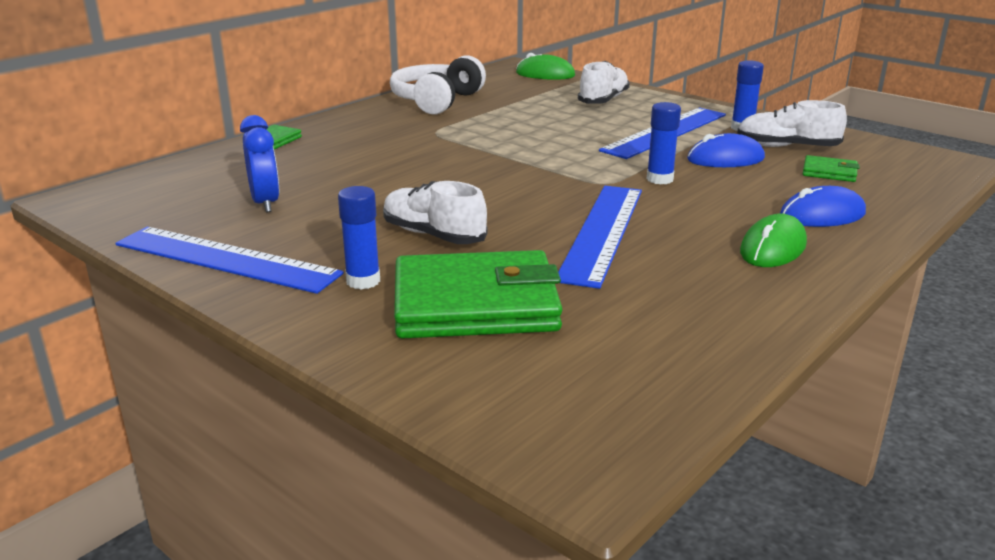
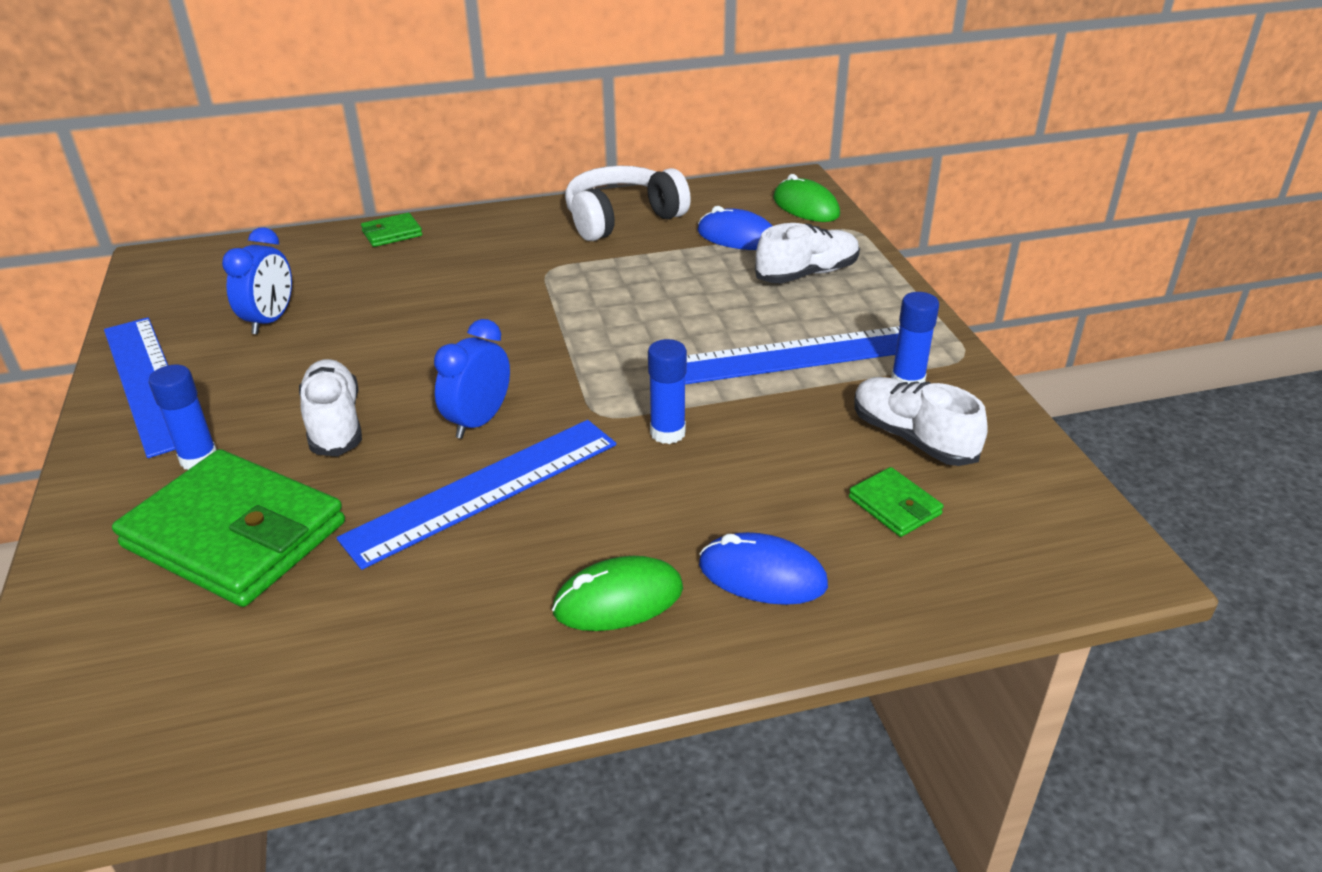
camera: 35 degrees right, 10 degrees up
(534, 206) = (478, 421): none -> blue clock
(725, 159) = (797, 429): blue mouse -> blue mouse (737, 237)

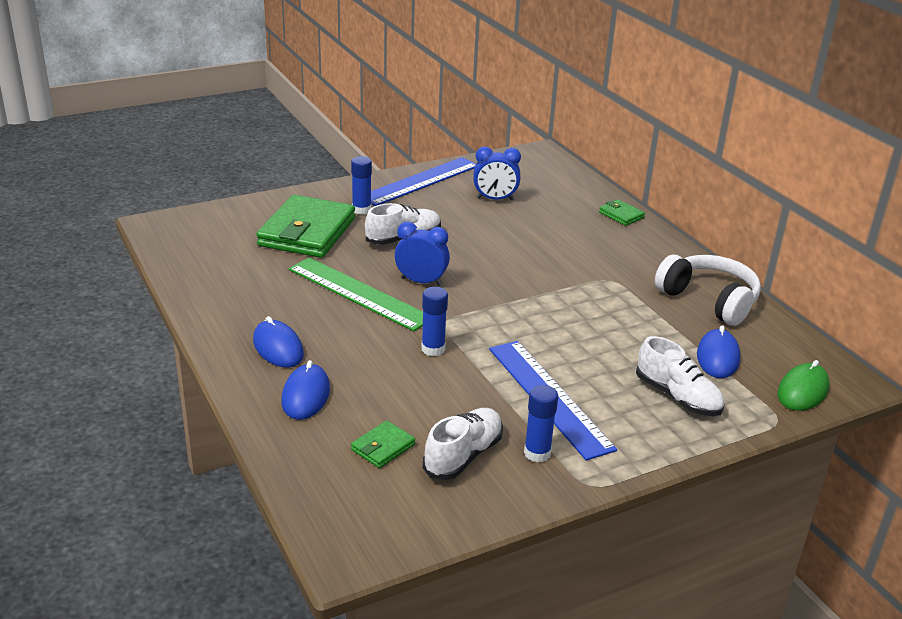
camera: 75 degrees right, 5 degrees down
(483, 490) = (359, 293): blue ruler -> green ruler
(618, 600) = (278, 348): green mouse -> blue mouse

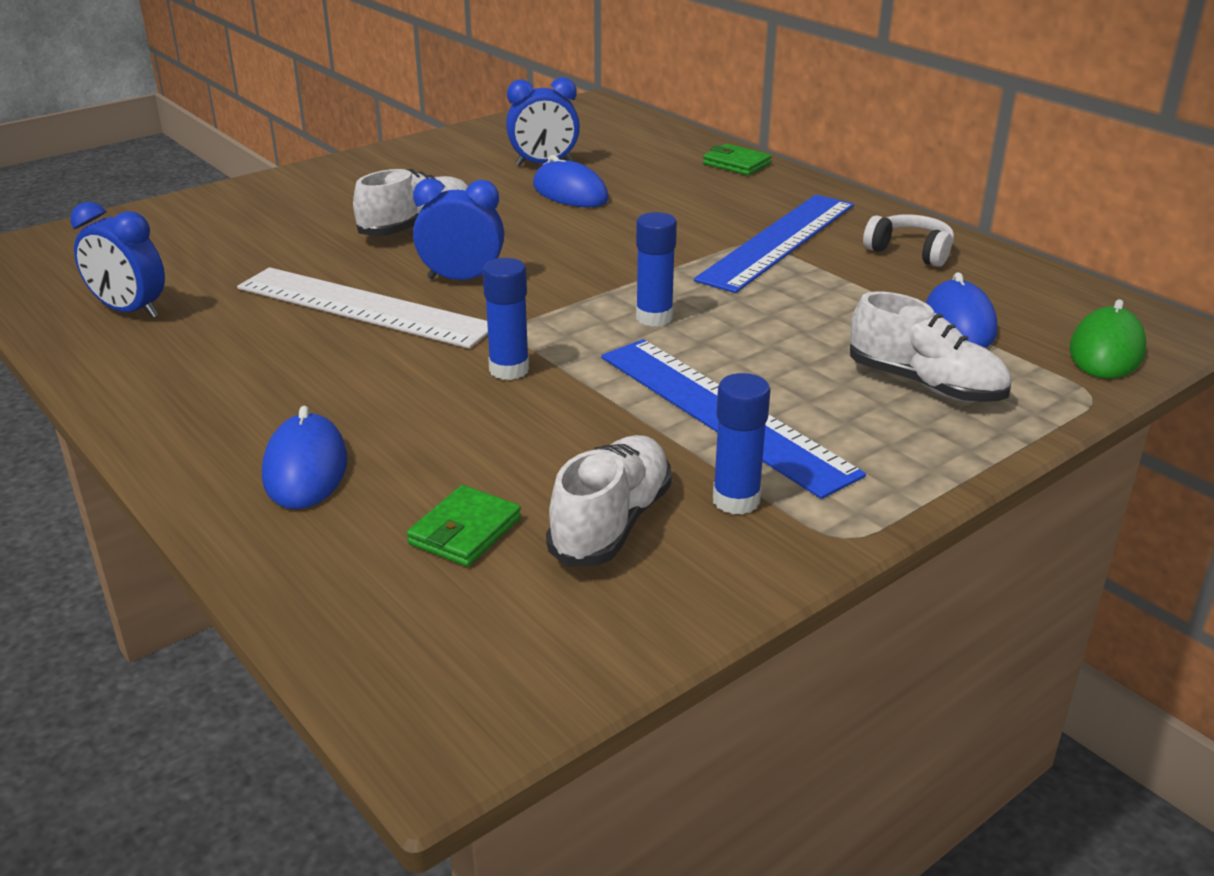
camera: 10 degrees left, 0 degrees up
(225, 277) = (130, 311): none -> blue clock
(278, 348) = (241, 402): blue mouse -> blue mouse (570, 193)
(307, 232) = (259, 236): green wallet -> none
(359, 293) = (364, 307): green ruler -> white ruler
(361, 210) = (341, 198): blue glue stick -> blue glue stick (654, 317)
(420, 181) = (423, 154): blue ruler -> blue ruler (778, 241)
(709, 300) = (910, 252): white headphones -> white headphones, size x0.57

